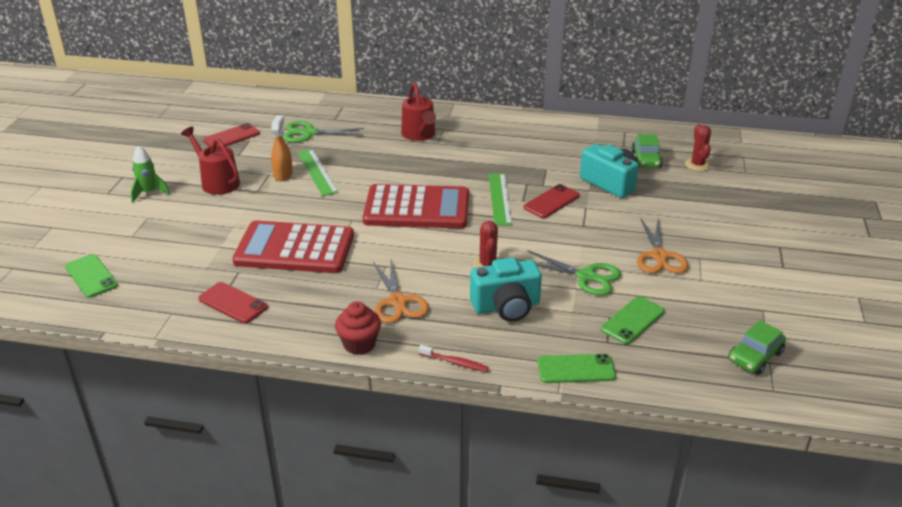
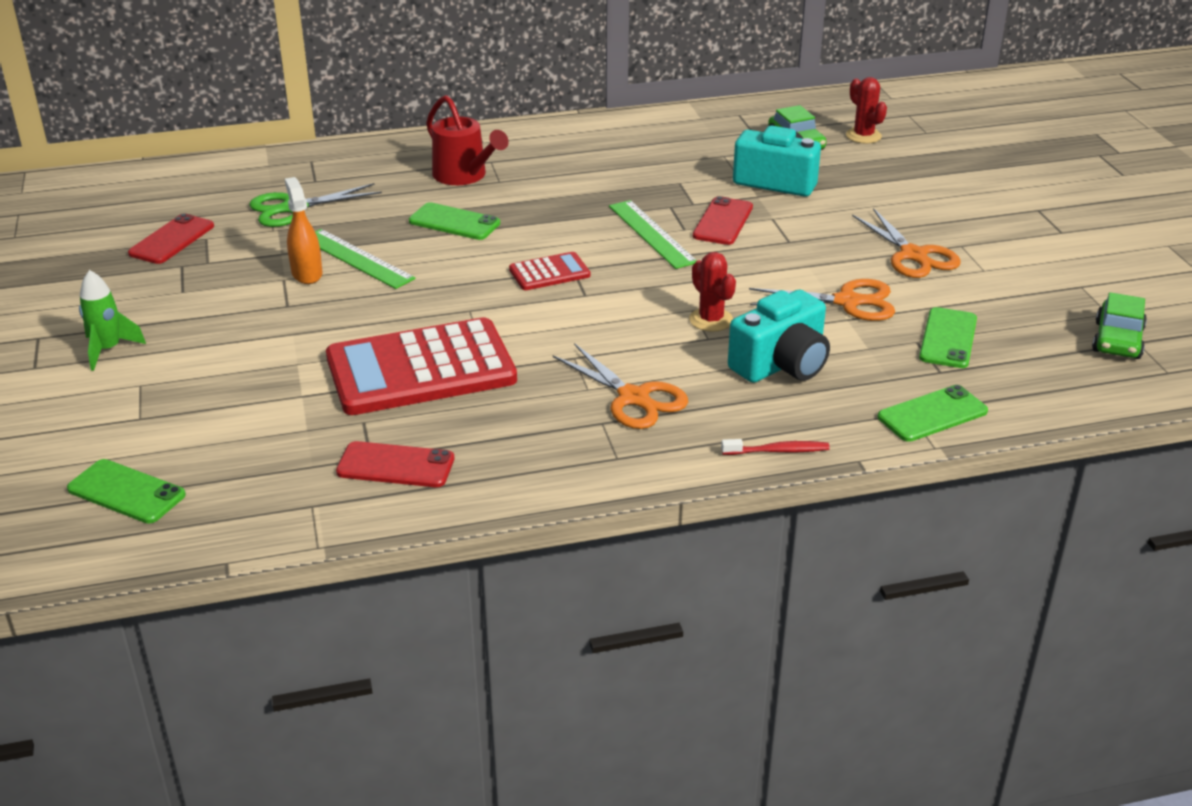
camera: 25 degrees left, 0 degrees up
(217, 182) = (210, 308): red watering can -> none
(359, 344) = (630, 466): red cupcake -> none
(389, 163) = (454, 222): none -> green phone
(417, 208) = (549, 272): red calculator -> red calculator, size x0.46
(586, 276) = (847, 302): green scissors -> orange scissors

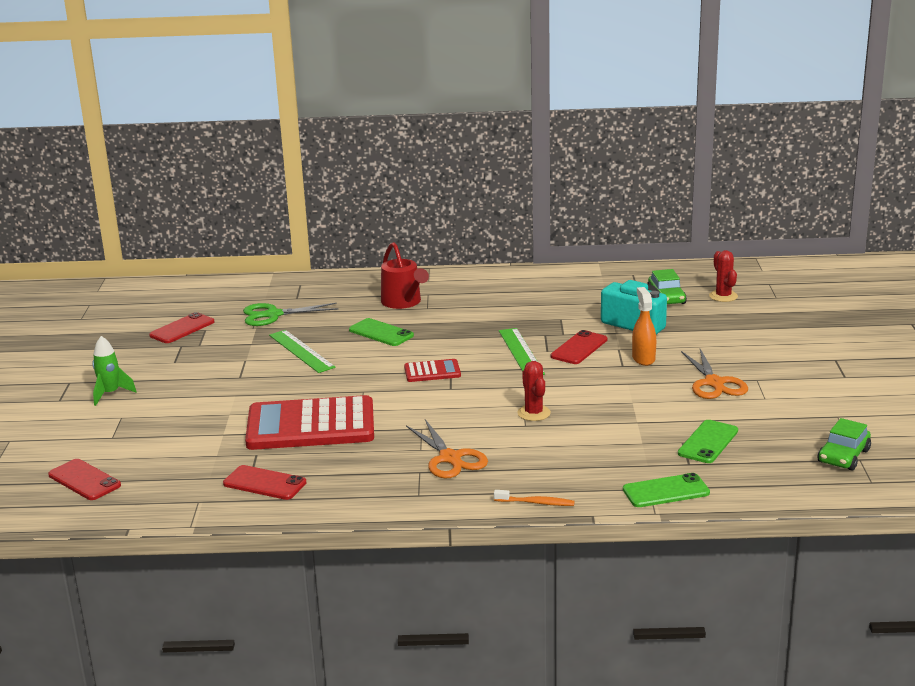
camera: 15 degrees right, 10 degrees down
(126, 492) = (84, 480): green phone -> red phone
(307, 273) = (262, 358): orange spray bottle -> orange spray bottle (643, 358)
(778, 451) = (536, 503): red toothbrush -> orange toothbrush
(781, 364) = (570, 447): turquoise camera -> none
(847, 302) = (644, 410): orange scissors -> none

